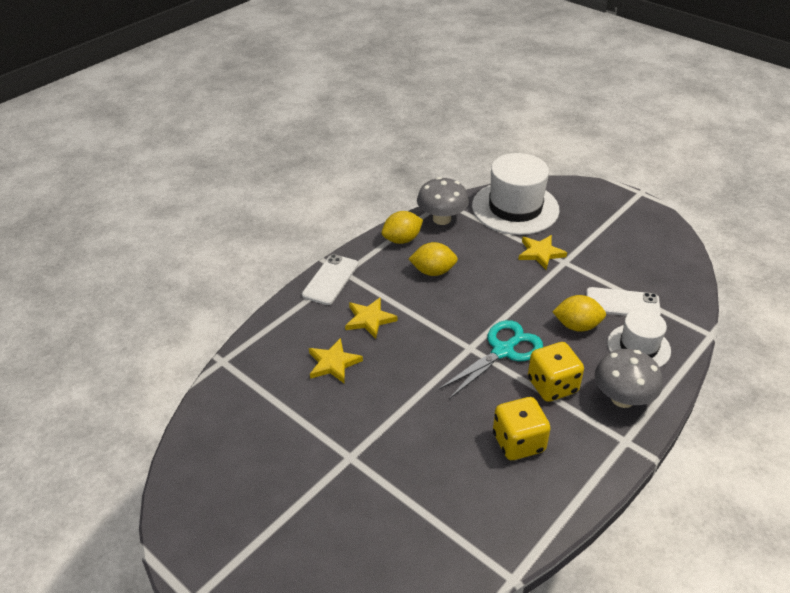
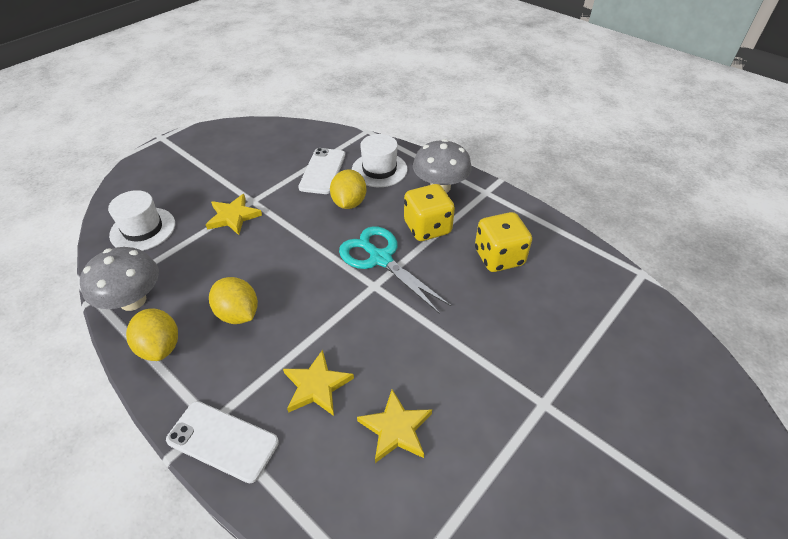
camera: 90 degrees left, 5 degrees up
(433, 271) = (238, 314): yellow lemon -> yellow lemon turned 45 degrees counterclockwise
(515, 208) = (143, 229): white hat -> white hat, size x0.59

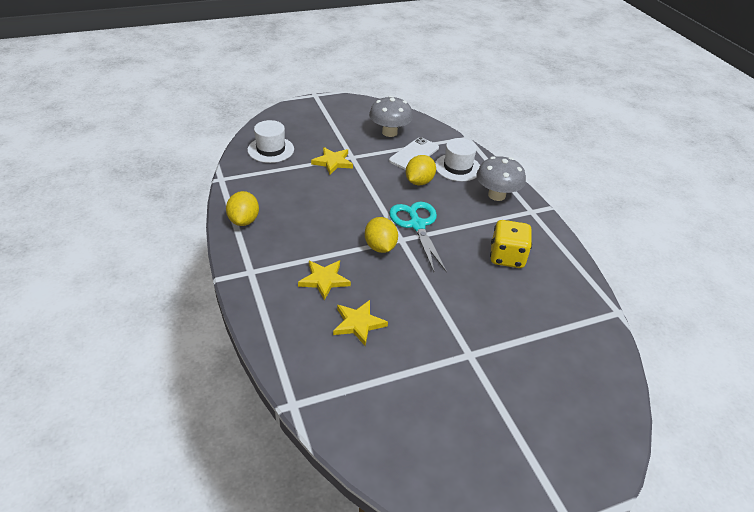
camera: 25 degrees right, 5 degrees down
(133, 300) = (242, 189): grey mushroom -> grey mushroom (389, 132)
(222, 441) = (251, 284): white phone -> none
(238, 314) = (301, 221): yellow lemon -> yellow lemon (380, 247)
(427, 228) = (466, 218): yellow dice -> none

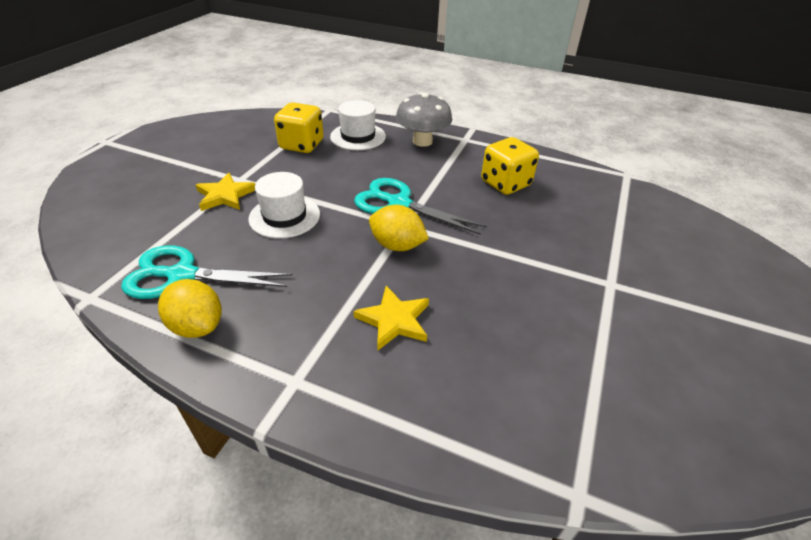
camera: 45 degrees left, 0 degrees up
(264, 193) = (182, 275): none -> turquoise scissors
(271, 149) = (122, 223): white hat -> white hat (284, 216)
(358, 323) = (493, 336): yellow star -> none
(389, 132) = (248, 138): grey mushroom -> none
(414, 154) = (302, 145): white phone -> yellow dice
(419, 182) = (343, 166): yellow lemon -> none

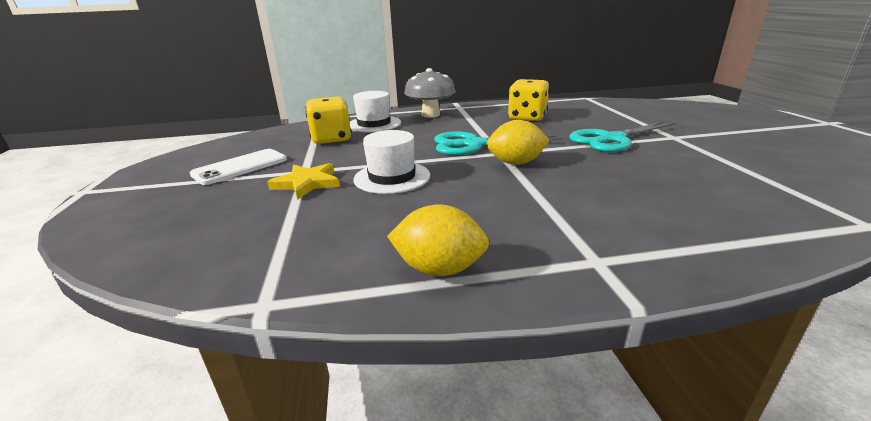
camera: 30 degrees left, 15 degrees down
(182, 275) = (355, 244): turquoise scissors -> turquoise scissors (612, 139)
(208, 155) = (240, 167): none -> white phone
(394, 320) = (594, 197): yellow star -> none

